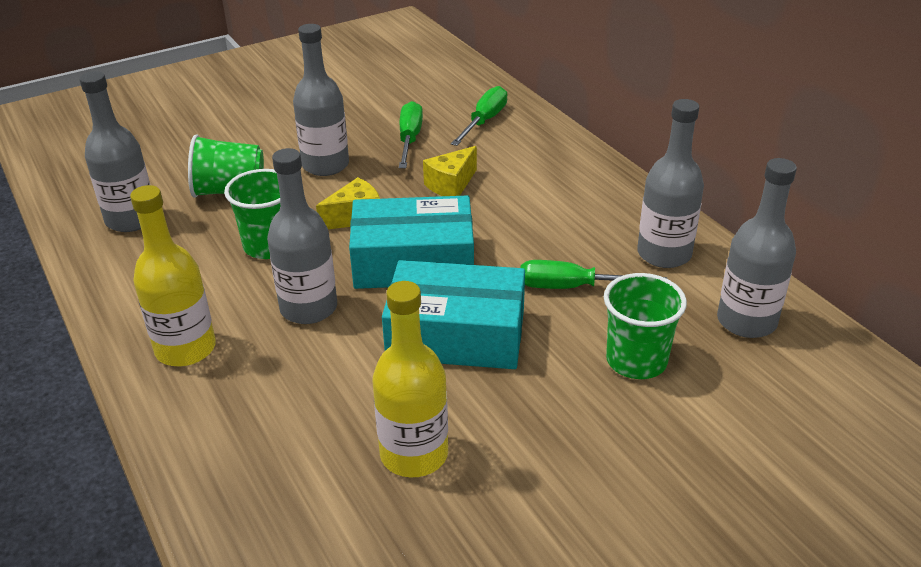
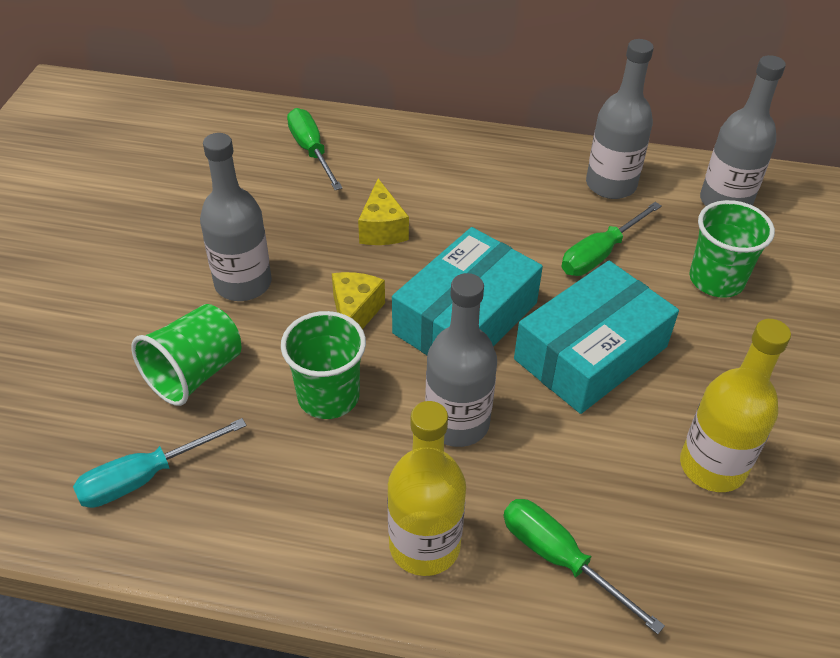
camera: 50 degrees left, 10 degrees up
(131, 219) = (145, 477): grey bottle -> turquoise screwdriver
(409, 139) = (276, 208): green screwdriver -> green screwdriver (559, 559)

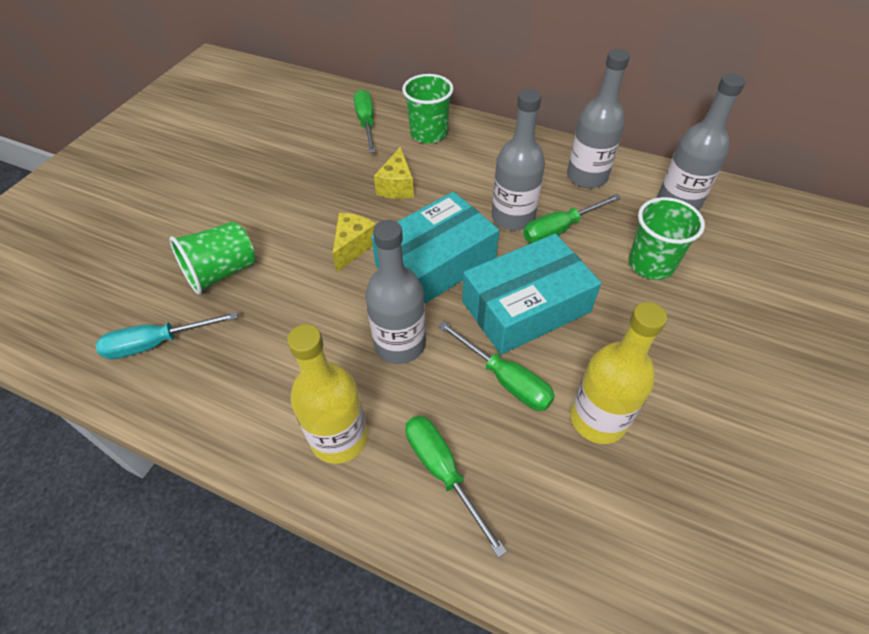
camera: 15 degrees right, 5 degrees up
(243, 283) = (281, 212): grey bottle -> grey bottle (513, 217)
(328, 396) = (310, 306): green cup -> green cup (428, 134)
(595, 441) = (505, 379): none -> green screwdriver

